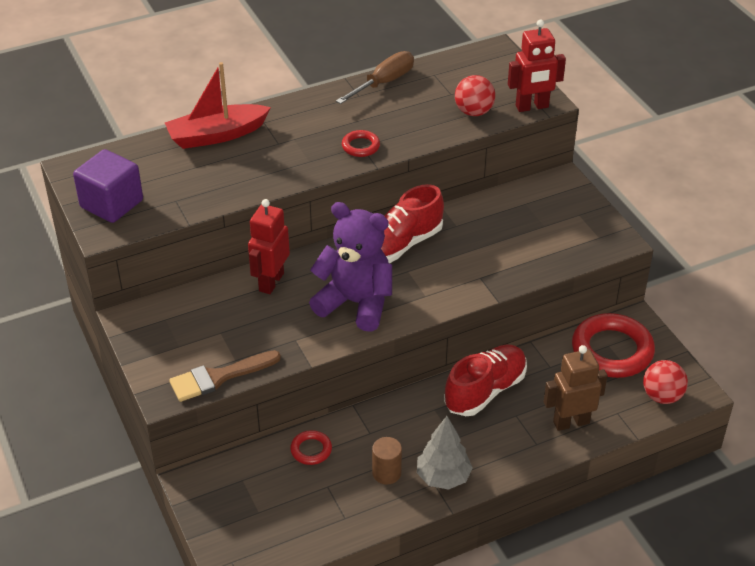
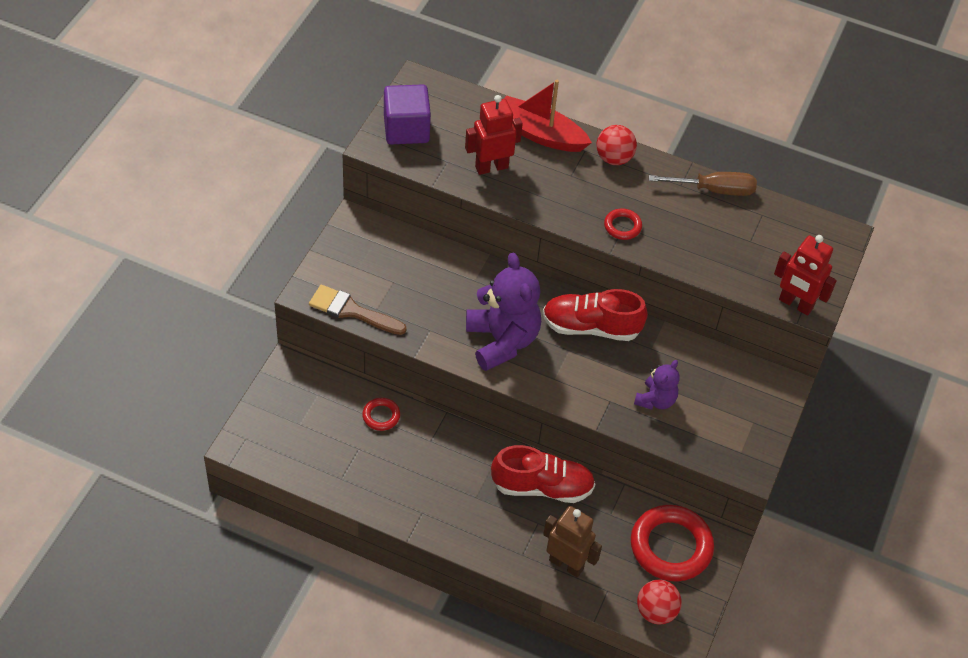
camera: 45 degrees right, 10 degrees up
(271, 282) = (470, 275): red robot -> red robot (491, 167)
(386, 473) = (404, 476): brown cylinder -> none
(443, 477) = (433, 514): grey tree -> none
(473, 112) = (744, 270): red ball -> red ball (614, 158)
(506, 252) = (655, 400): none -> purple teddy bear

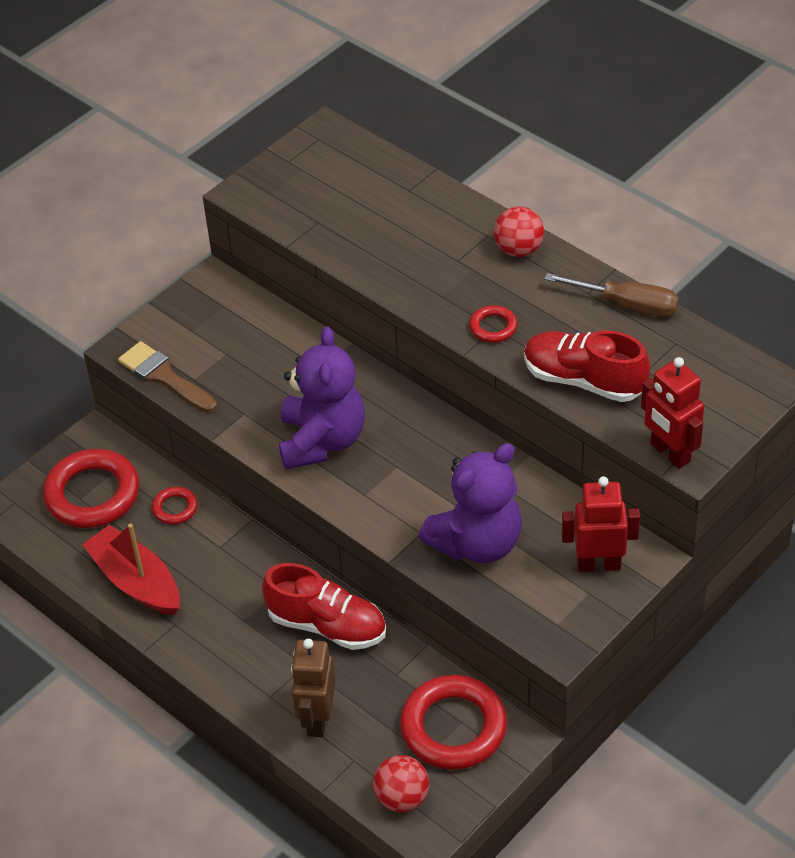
camera: 25 degrees right, 5 degrees down
(308, 418) = (92, 494): none -> red ring
(406, 129) = (287, 180): purple cube -> none
(491, 167) = (366, 236): red robot -> red robot (598, 564)
(539, 134) = (441, 209): red boat -> red boat (136, 581)
(566, 564) = (317, 719): brown robot -> brown robot turned 135 degrees counterclockwise
(591, 327) = (435, 445): red shoe -> red shoe (584, 380)
(655, 400) = (477, 543): purple teddy bear -> purple teddy bear, size x1.86

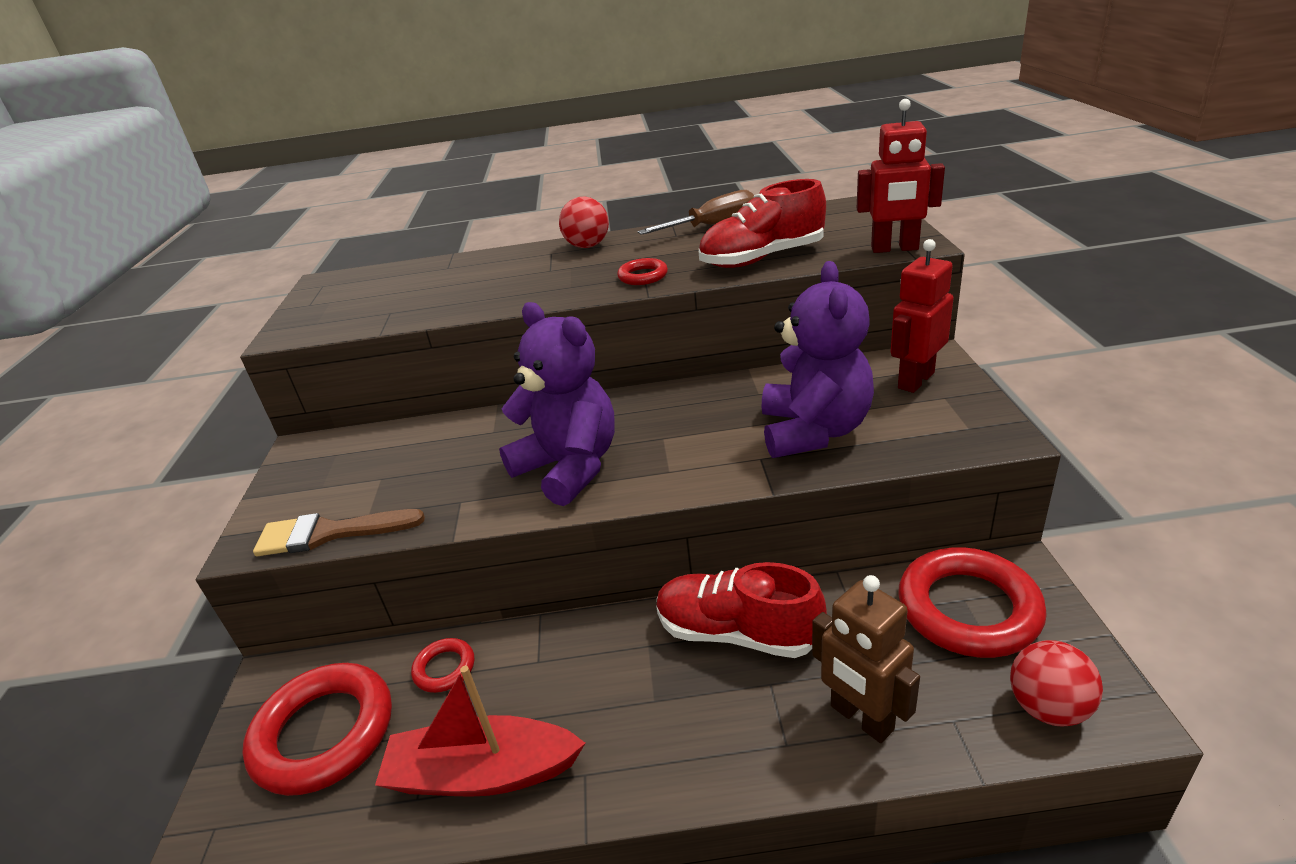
camera: 45 degrees left, 15 degrees down
(327, 625) = (737, 633): red shoe -> red shoe turned 135 degrees counterclockwise

